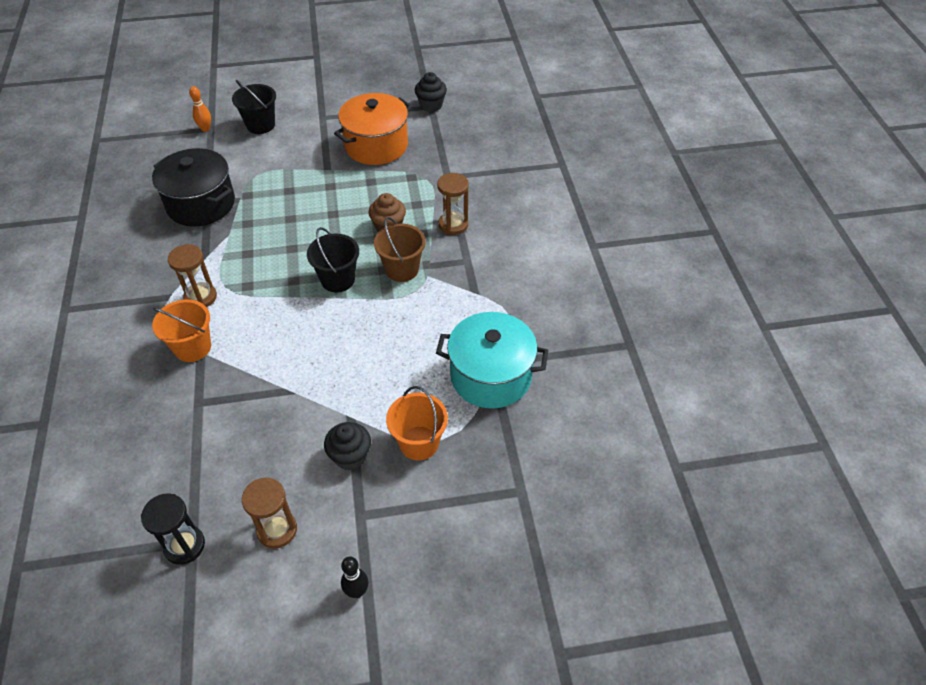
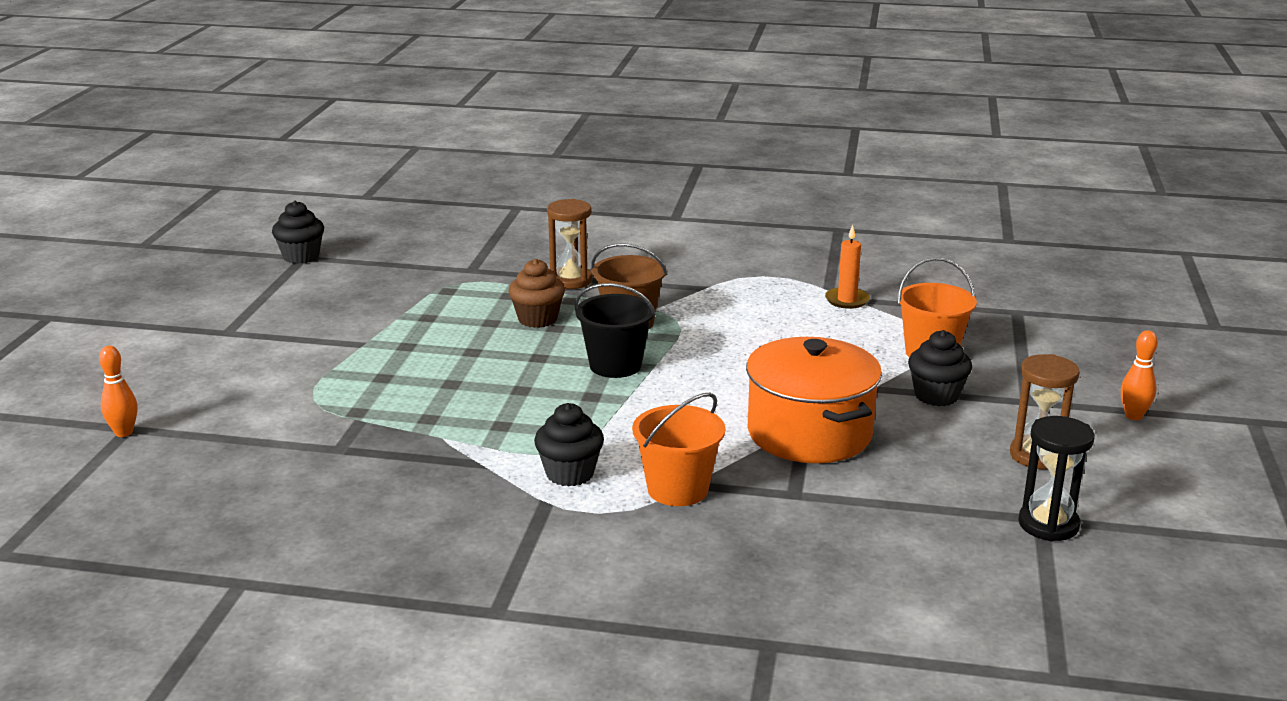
camera: 70 degrees left, 25 degrees down
(200, 297) = (570, 474): brown hourglass -> black cupcake
(201, 204) = (336, 454): black pot -> none
(260, 125) = (180, 383): black bucket -> none
(357, 591) = (1133, 416): black bowling pin -> orange bowling pin
(376, 146) = (349, 303): orange pot -> orange pot (809, 433)
(490, 376) = (847, 300): turquoise pot -> orange candle

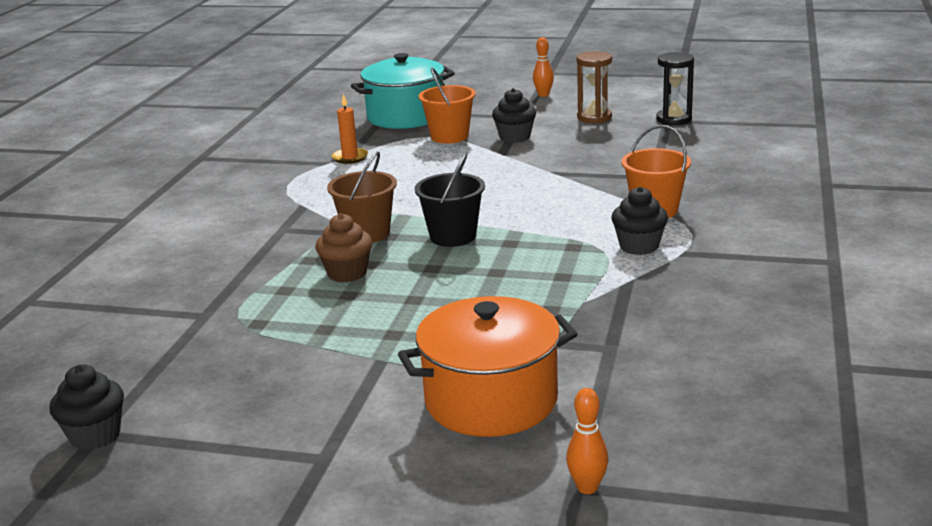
camera: 85 degrees left, 0 degrees up
(571, 280) = (260, 262): brown hourglass -> none
(809, 433) = (569, 172): orange pot -> orange pot (491, 400)
(1003, 323) = (406, 116): none -> turquoise pot

